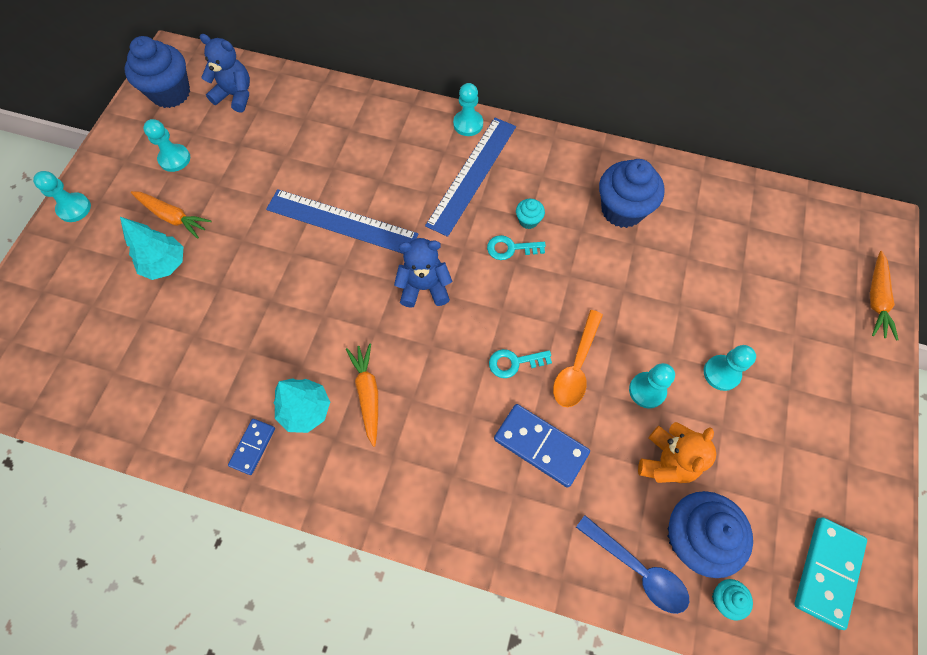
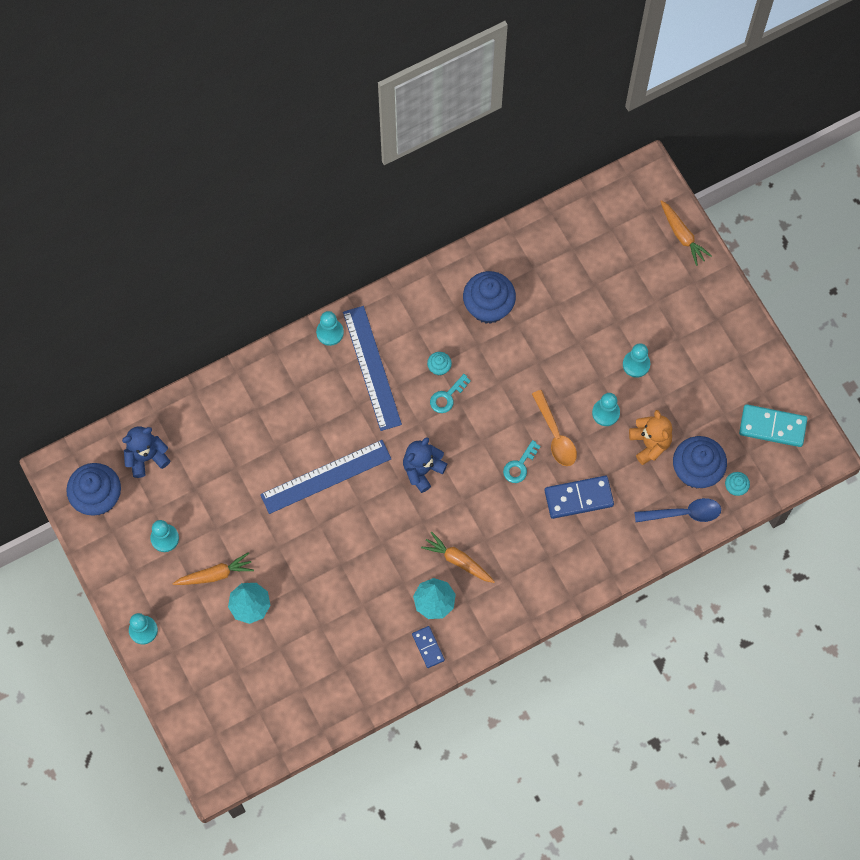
camera: 45 degrees left, 5 degrees up
(827, 572) = (772, 426): turquoise domino -> turquoise domino turned 60 degrees counterclockwise

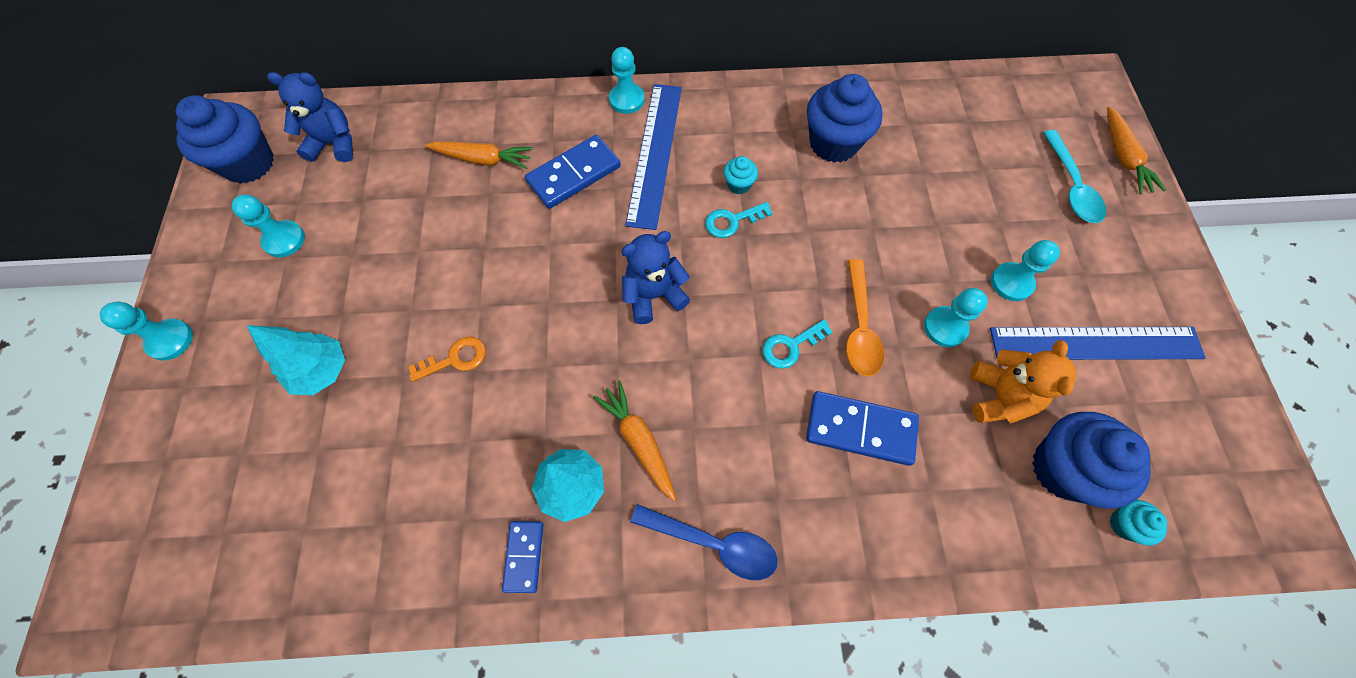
camera: 25 degrees right, 5 degrees down
(215, 574) = (309, 310): orange carrot -> orange carrot (483, 159)
(325, 562) = (455, 359): none -> orange key
(326, 408) = (574, 174): none -> blue domino
(326, 476) = (525, 251): blue ruler -> blue ruler (1095, 343)
(654, 274) = (1071, 186): none -> turquoise spoon
(683, 513) = (1022, 528): blue spoon -> blue spoon (713, 543)
(772, 426) = (1209, 454): turquoise domino -> none

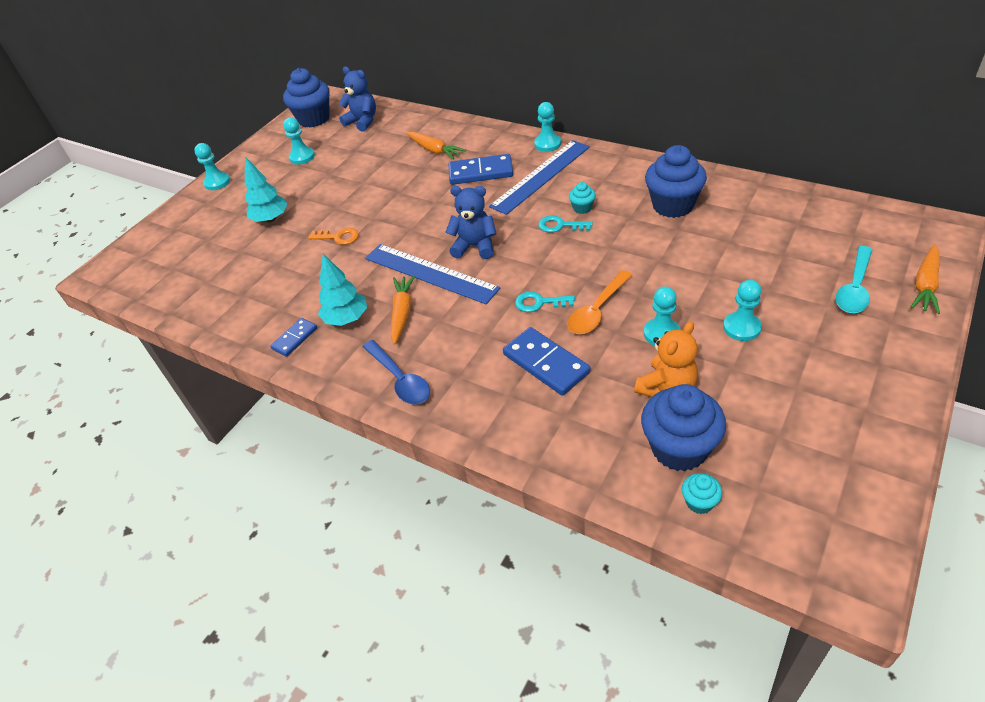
camera: 40 degrees right, 20 degrees down
(1095, 343) = (781, 388): blue ruler -> blue ruler (430, 273)

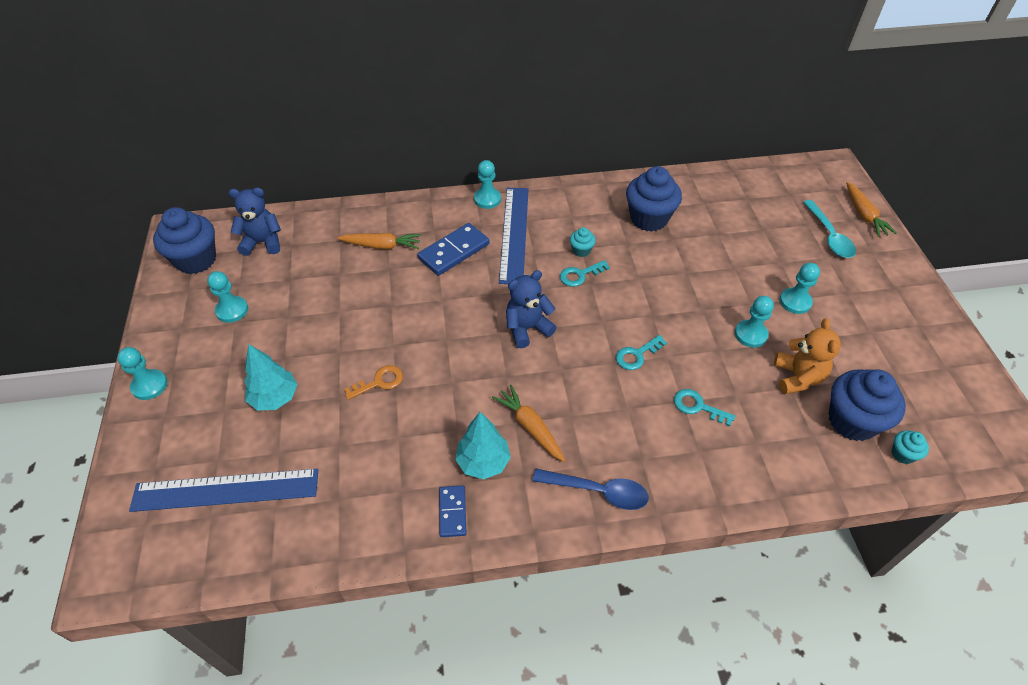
camera: 45 degrees left, 5 degrees up
(430, 273) = (514, 374): blue ruler -> blue ruler (226, 490)
(546, 363) = (697, 406): blue domino -> turquoise key
(597, 310) = (687, 338): orange spoon -> none

